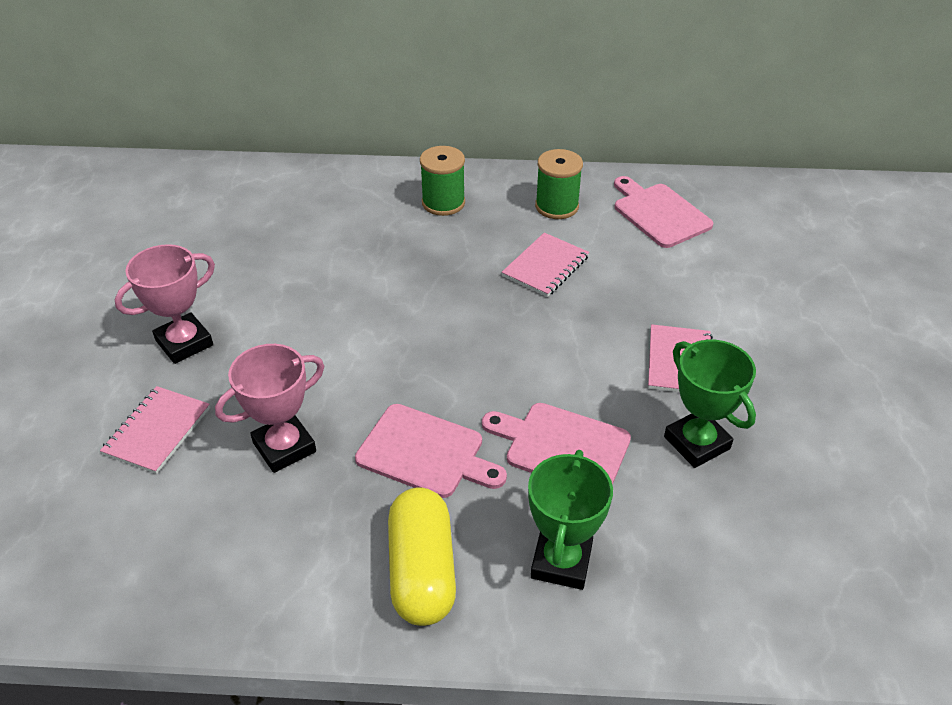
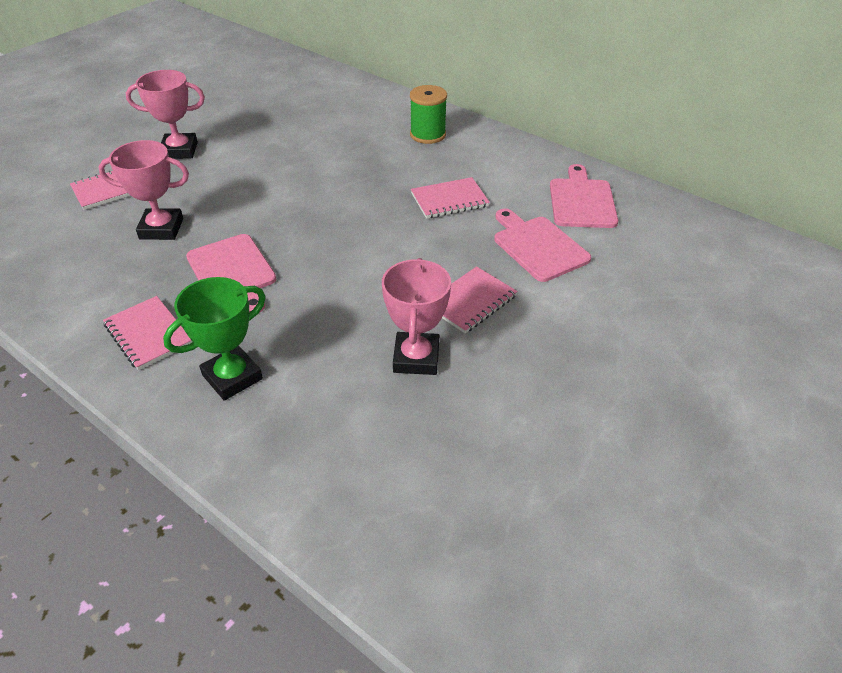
camera: 35 degrees right, 0 degrees up
(422, 571) = (148, 334): yellow capsule -> pink notebook
(557, 206) = (506, 166): green spool -> none
(562, 446) = (320, 311): pink cutting board -> pink cutting board (538, 246)
(697, 443) = (416, 358): green trophy -> pink trophy

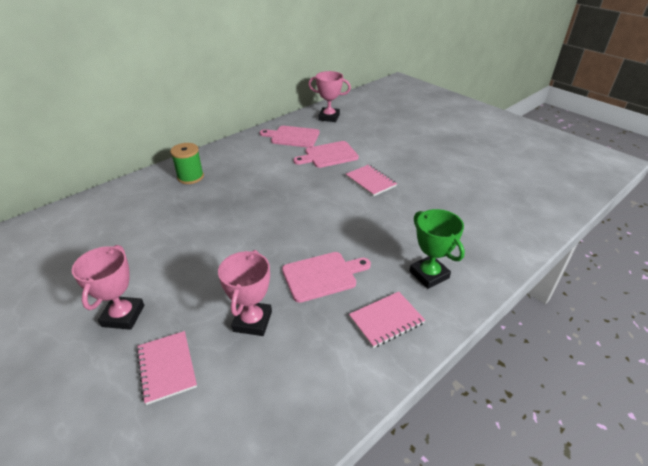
camera: 80 degrees left, 5 degrees down
(416, 358) = (413, 203): pink trophy -> pink trophy (329, 117)
(449, 200) = (273, 177): pink notebook -> none

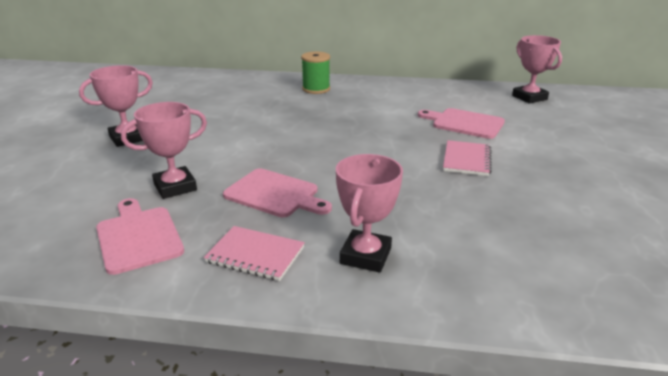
camera: 50 degrees right, 10 degrees down
(167, 367) = (91, 176): pink notebook -> none
(292, 137) = (457, 97): pink cutting board -> pink cutting board (138, 237)
(429, 275) = (365, 256): green trophy -> pink trophy

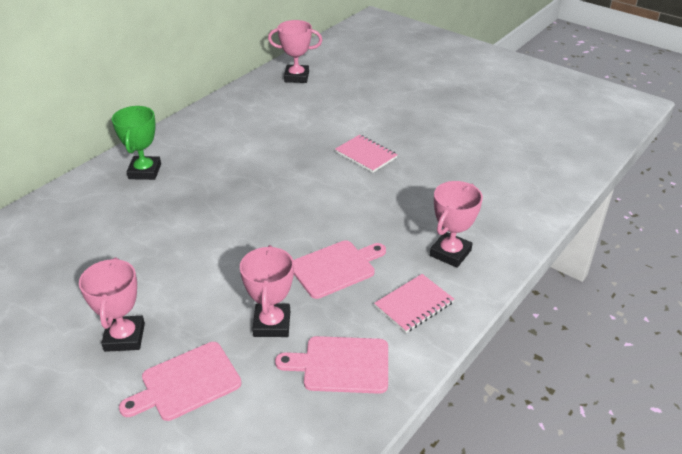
camera: 60 degrees left, 10 degrees up
(316, 89) = (145, 171): green spool -> green trophy
(365, 256) = (450, 253): pink trophy -> pink trophy turned 75 degrees clockwise
(464, 123) = (308, 127): pink cutting board -> pink cutting board (186, 383)

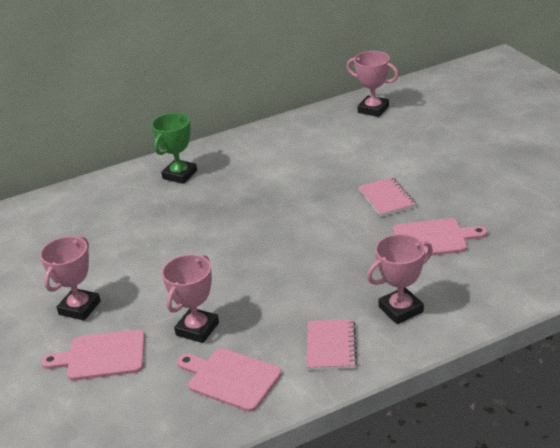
camera: 30 degrees right, 5 degrees down
(335, 268) = (284, 296): pink cutting board -> pink cutting board (433, 238)
(414, 304) = (331, 346): pink notebook -> pink notebook turned 75 degrees counterclockwise

